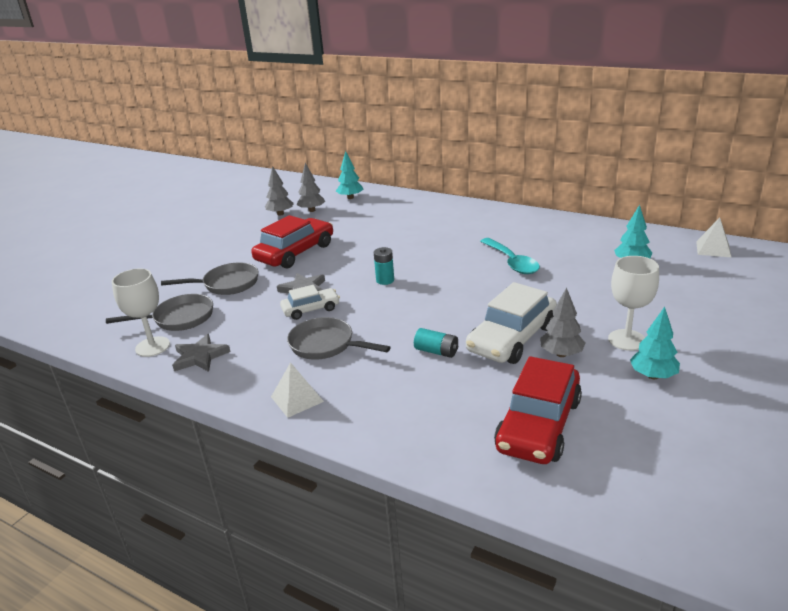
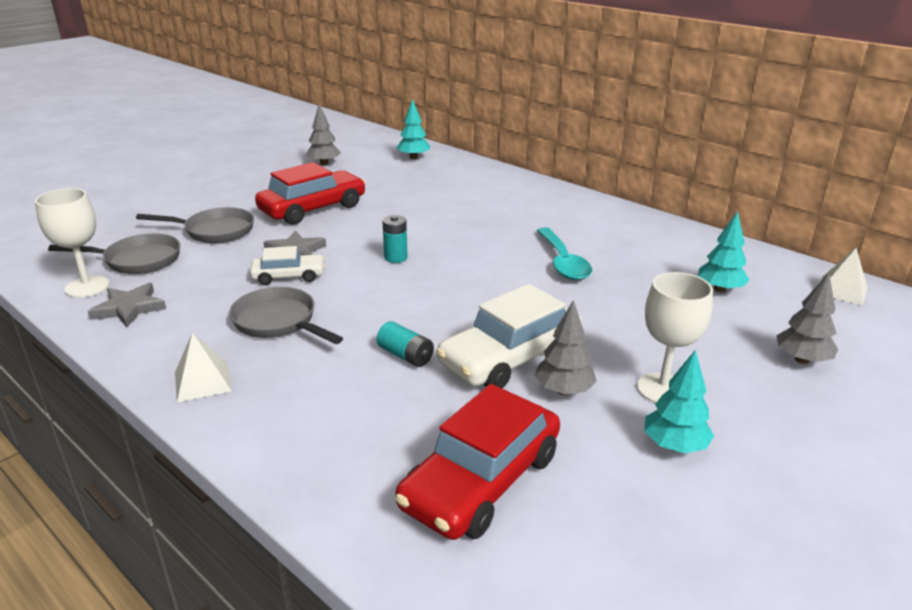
camera: 10 degrees right, 0 degrees up
(312, 210) = (361, 165): grey tree -> grey tree (802, 359)

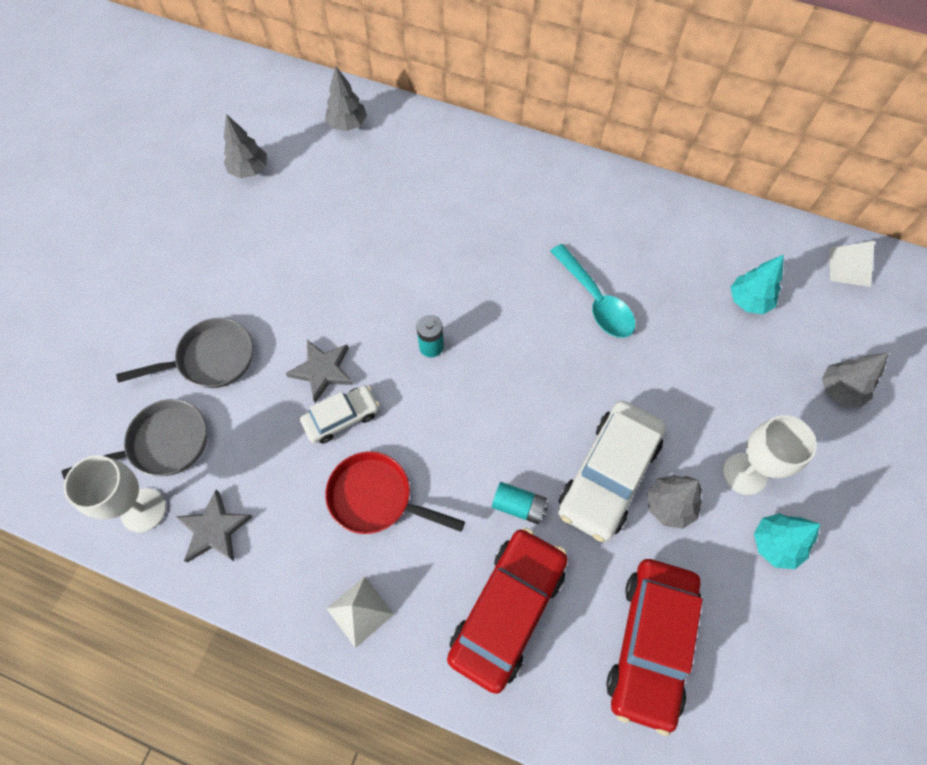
camera: 20 degrees left, 35 degrees up
(278, 322) = (376, 497): grey pan -> red pan
(313, 209) = (293, 277): red car -> red car (507, 610)
(413, 157) = (347, 124): turquoise tree -> grey tree

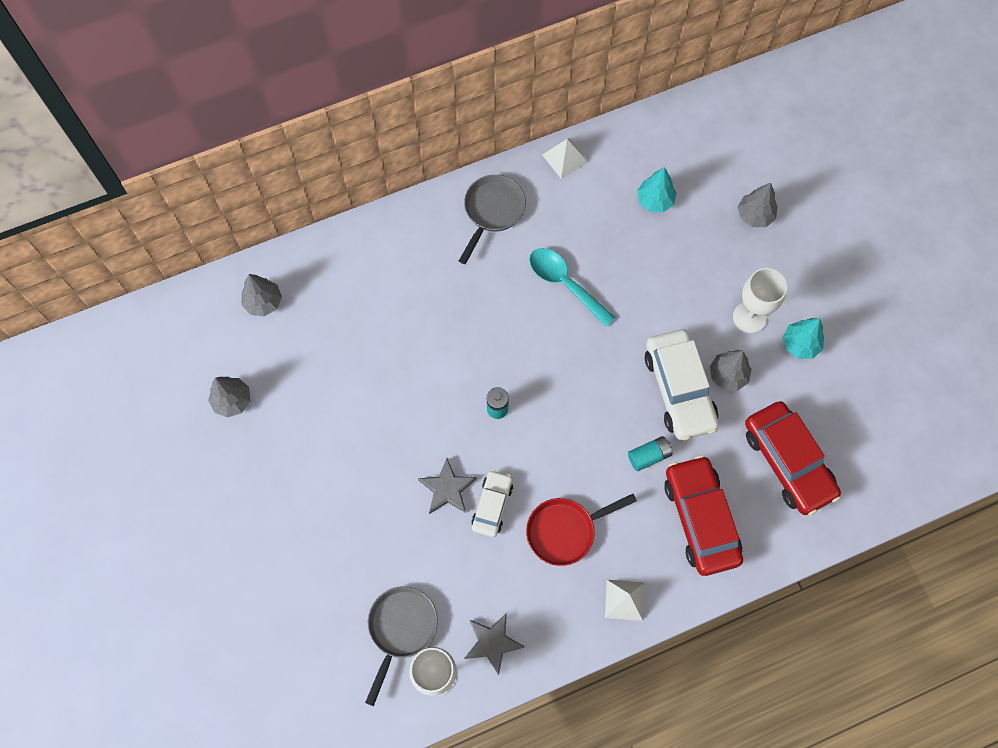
camera: 45 degrees left, 5 degrees up
(211, 359) = (367, 550): grey pan -> grey pan (492, 211)
(595, 300) = (565, 284): turquoise spoon -> turquoise spoon turned 150 degrees counterclockwise
(849, 267) = (691, 123): white pyramid -> white pyramid (564, 158)

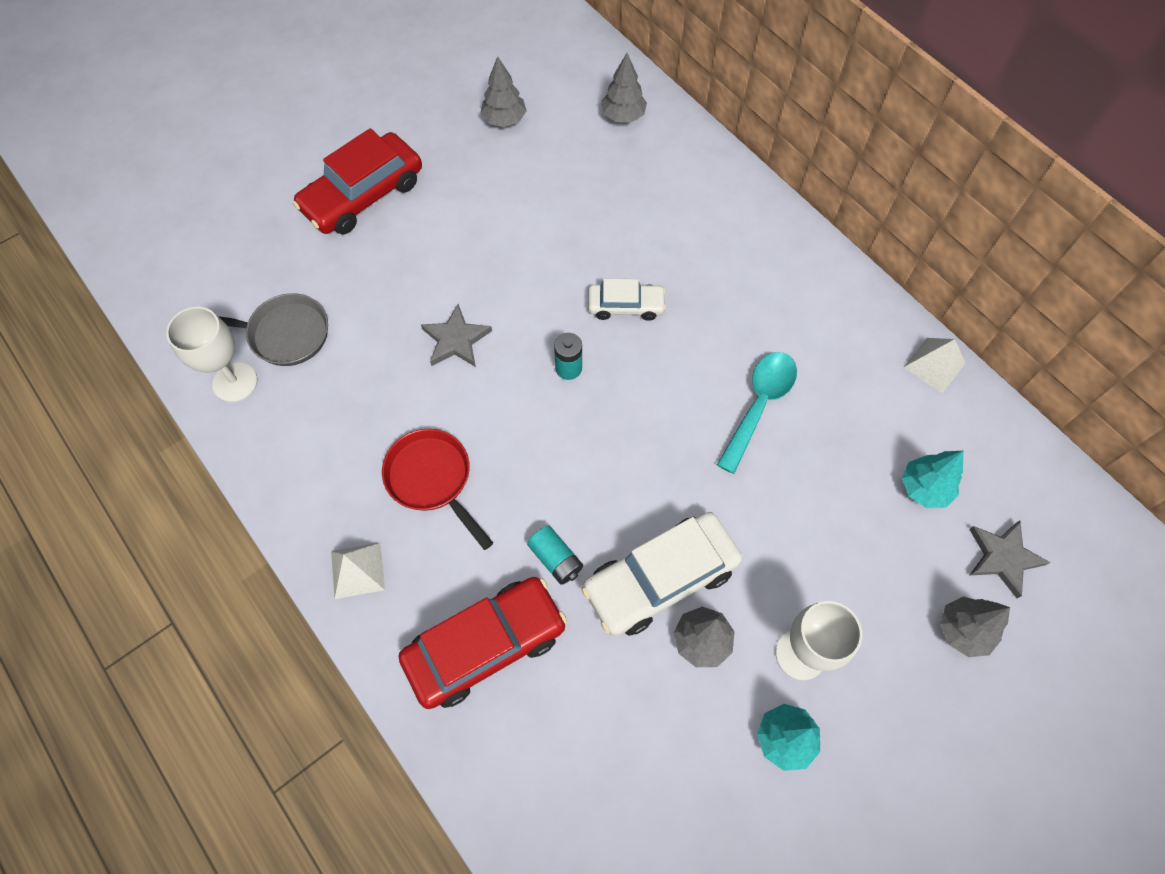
camera: 75 degrees right, 5 degrees down
(492, 211) = (823, 302): grey pan -> none
(492, 505) = (446, 391): white car -> white car (625, 306)
(492, 643) = (281, 431): grey star -> grey star (1002, 558)
(788, 462) = (598, 754): red car -> red car (363, 195)

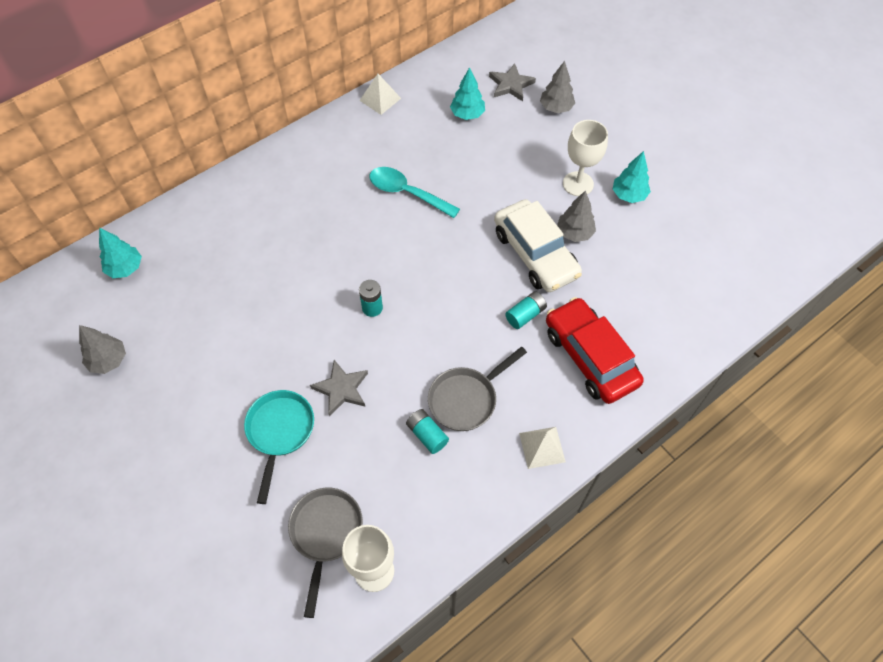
camera: 90 degrees left, 5 degrees down
(363, 195) = (175, 479): red car -> none
(388, 434) = (427, 435): none -> turquoise battery
(407, 282) = (280, 432): none -> turquoise pan
(432, 479) = (466, 399): red pan -> grey pan
(623, 116) = (125, 268): grey tree -> turquoise tree
(625, 306) = (319, 270): white car -> none

